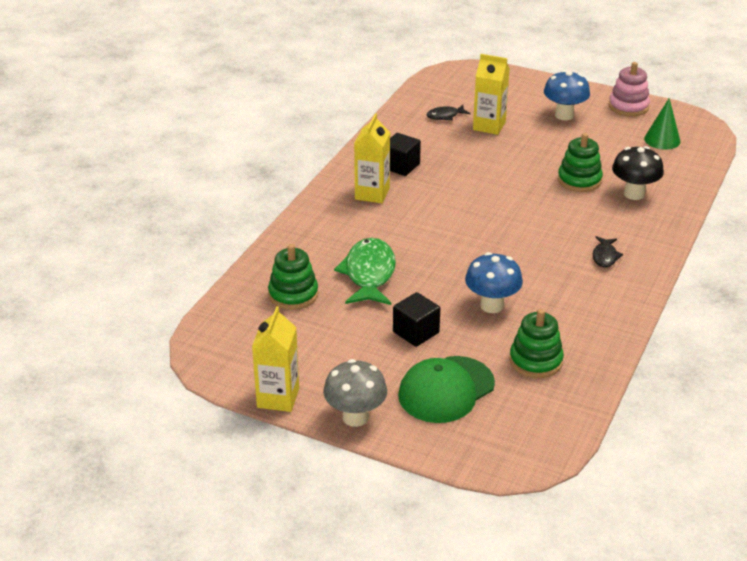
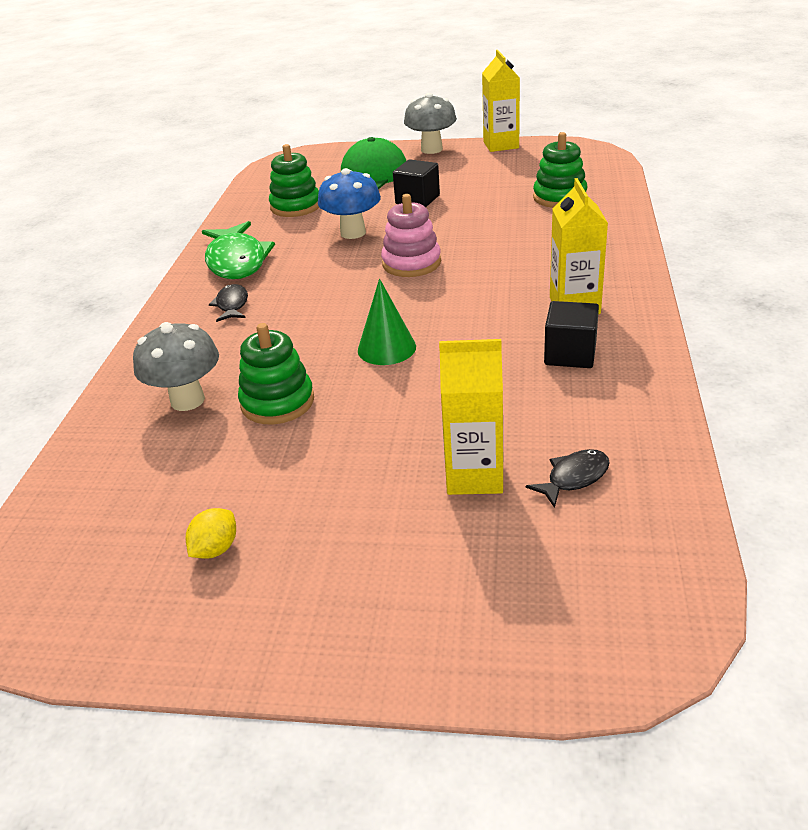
camera: 165 degrees right, 0 degrees up
(369, 274) = (499, 228): green fish -> green fish (237, 261)
(564, 115) = (330, 551): blue mushroom -> none
(615, 126) = (215, 549): none -> yellow lemon
(628, 106) = (183, 626): pink stacking toy -> pink stacking toy (411, 263)
(634, 194) = (187, 400): black mushroom -> grey mushroom
(662, 140) = (118, 536): green cone -> green cone (386, 348)

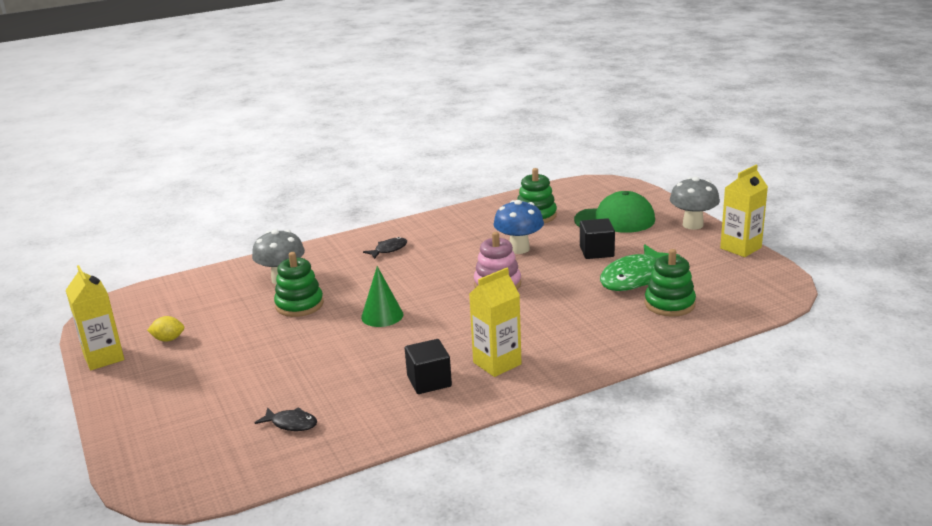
camera: 55 degrees right, 10 degrees down
(237, 261) = (442, 229): green fish -> green fish (634, 277)
(474, 475) = (272, 390): yellow carton -> yellow carton (104, 358)

